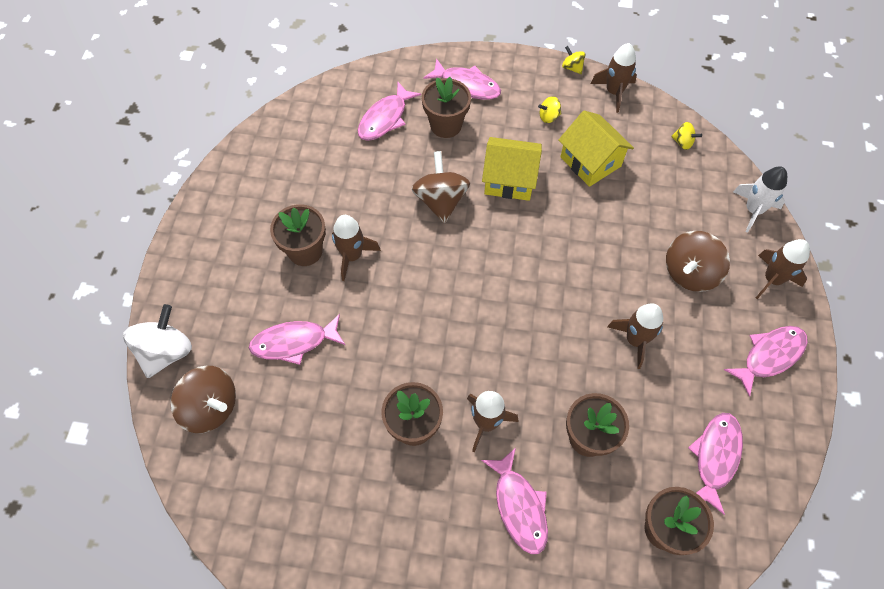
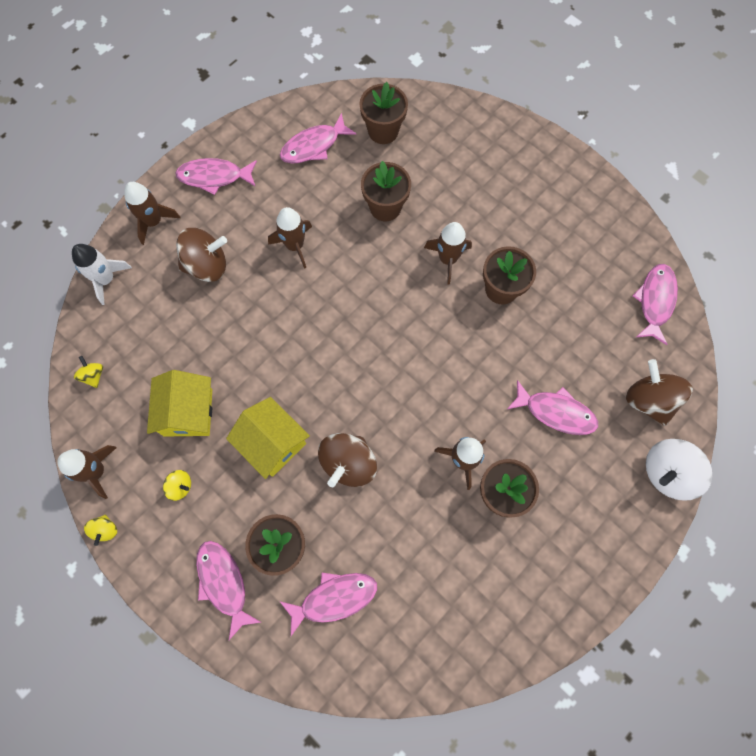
camera: 145 degrees left, 10 degrees up
(519, 506) = (464, 197): pink fish -> pink fish (655, 301)

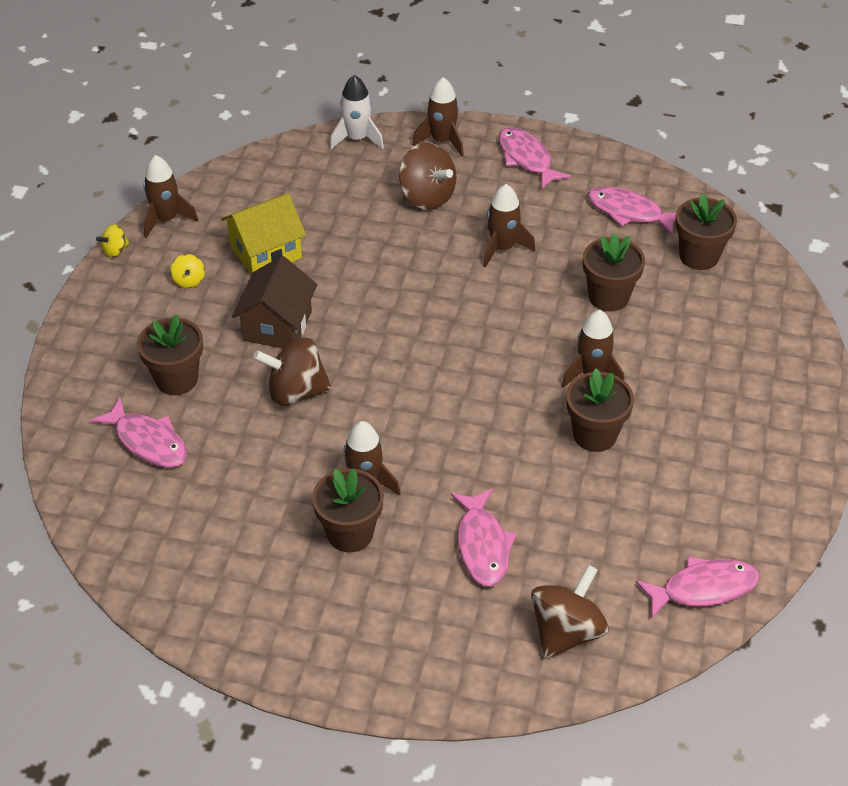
camera: 60 degrees right, 25 degrees down
(93, 375) = (256, 175): yellow spinning top -> none
(223, 583) = (114, 353): pink fish -> none
(272, 443) = (277, 326): yellow house -> brown house
(667, 473) = (486, 686): white spinning top -> none

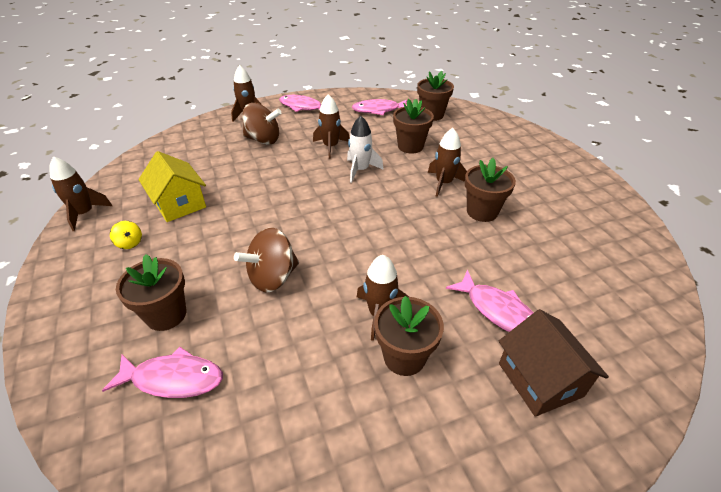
camera: 35 degrees left, 5 degrees down
(115, 251) = (50, 249): yellow spinning top -> none
(266, 252) = (179, 204): yellow house -> yellow house turned 60 degrees counterclockwise
(277, 326) = (223, 242): brown house -> brown house (540, 379)
(357, 139) = (195, 129): white rocket -> white rocket (360, 170)
(566, 631) = (611, 337): brown spinning top -> none
(703, 588) = (637, 263): pink fish -> none

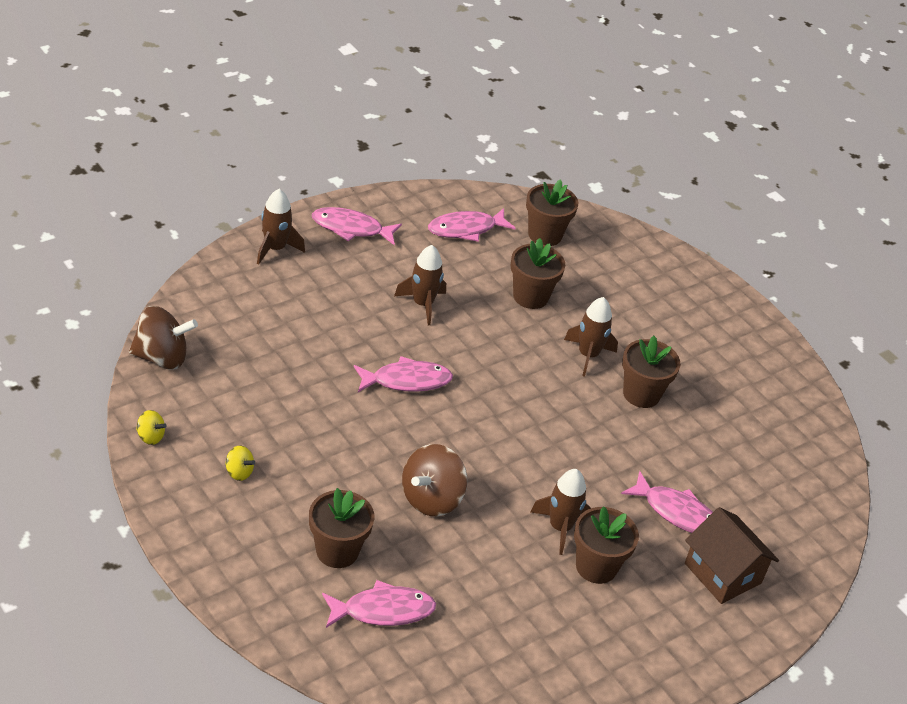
camera: 20 degrees left, 0 degrees up
(85, 214) = (150, 437): brown rocket -> yellow spinning top
(179, 204) = (266, 412): yellow house -> none
(263, 140) = (322, 297): brown spinning top -> brown spinning top (162, 358)
(296, 190) = (406, 381): none -> pink fish
(360, 170) = (477, 342): white rocket -> none

